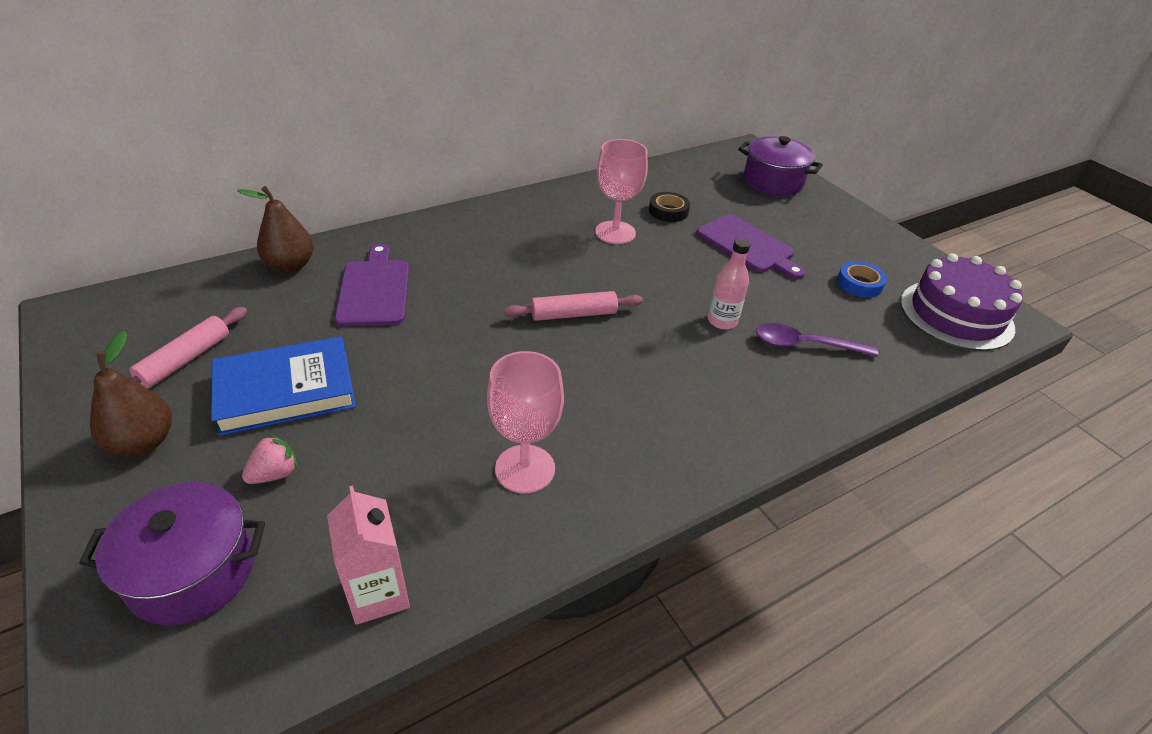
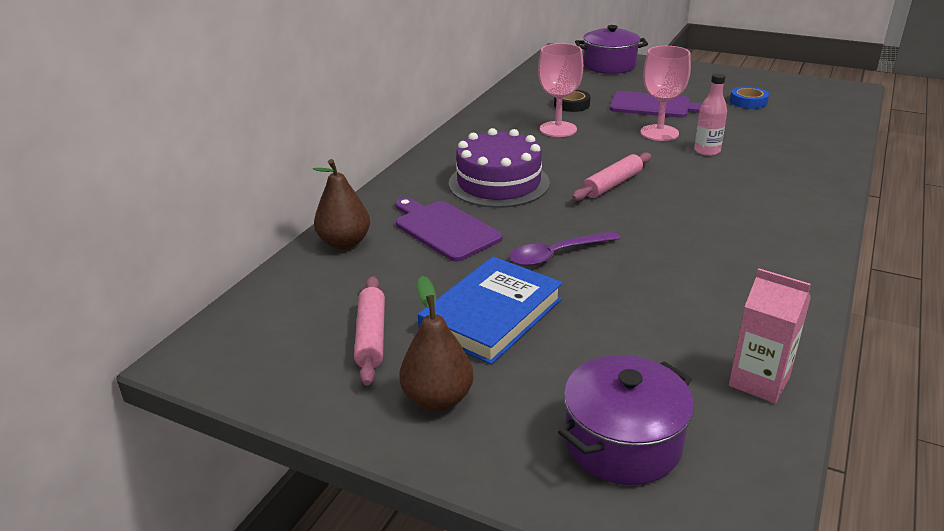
camera: 30 degrees left, 10 degrees down
(275, 474) = (575, 362): pink strawberry -> none
(525, 469) = (728, 276): pink goblet -> pink goblet (659, 133)
(805, 345) = (771, 144): purple spoon -> purple spoon (557, 255)
(956, 314) = (820, 98): purple cake -> purple cake (499, 183)

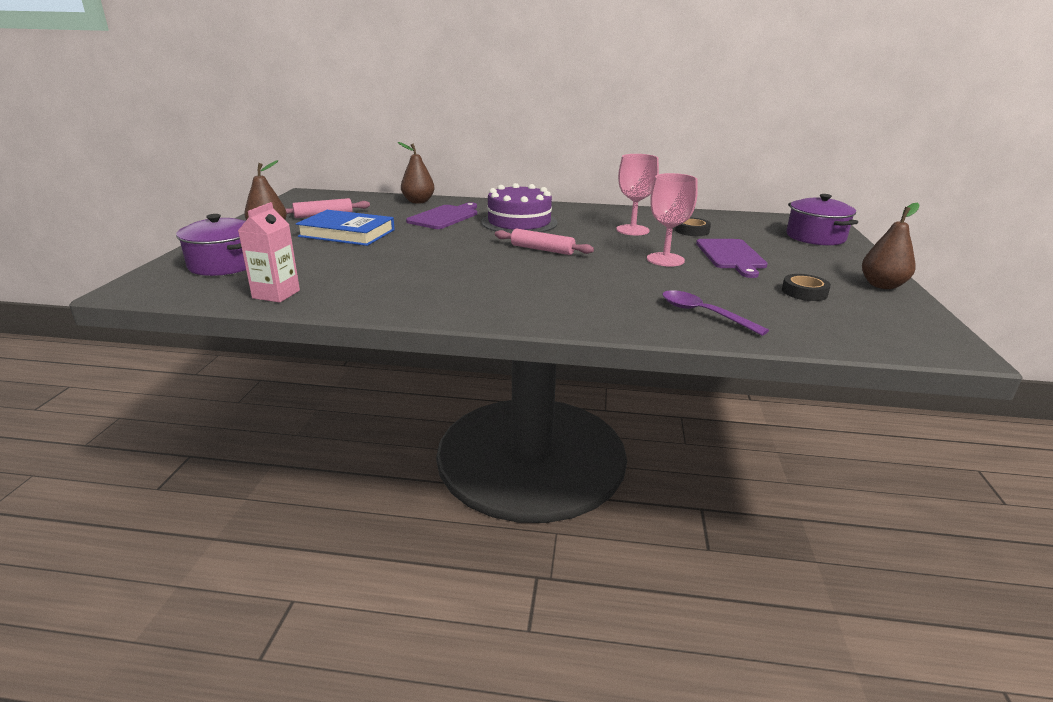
camera: 70 degrees right, 5 degrees down
(557, 255) = (423, 241): purple spoon -> purple spoon (704, 314)
(707, 151) = (643, 276): pink bottle -> none
(733, 75) = (882, 285): none -> brown pear
(748, 102) = (804, 292): blue tape -> black tape

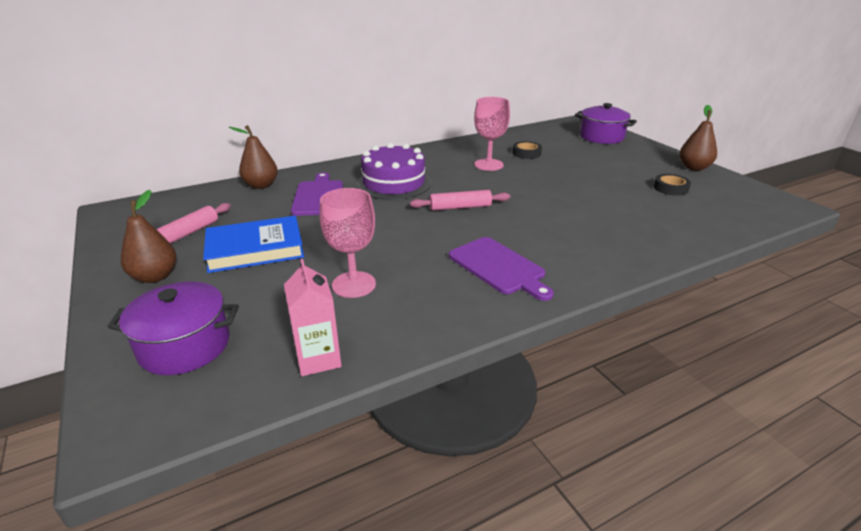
camera: 35 degrees left, 5 degrees up
(665, 260) = (555, 187): pink goblet -> pink goblet (354, 284)
(704, 314) = (655, 230): purple spoon -> none
(731, 256) = (585, 170): purple cutting board -> purple cutting board (498, 267)

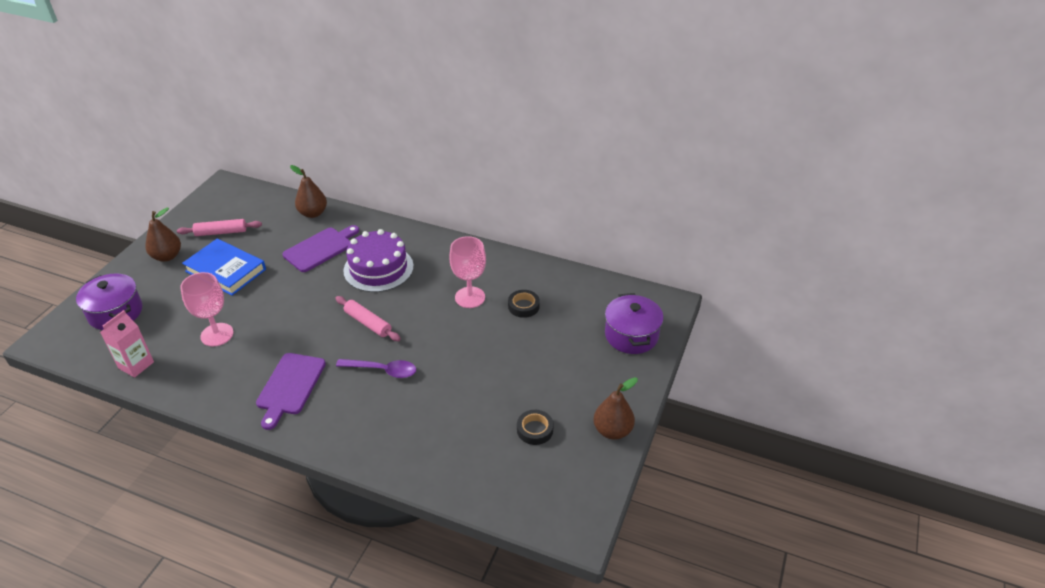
camera: 50 degrees right, 10 degrees up
(533, 219) = (382, 370): none -> purple spoon

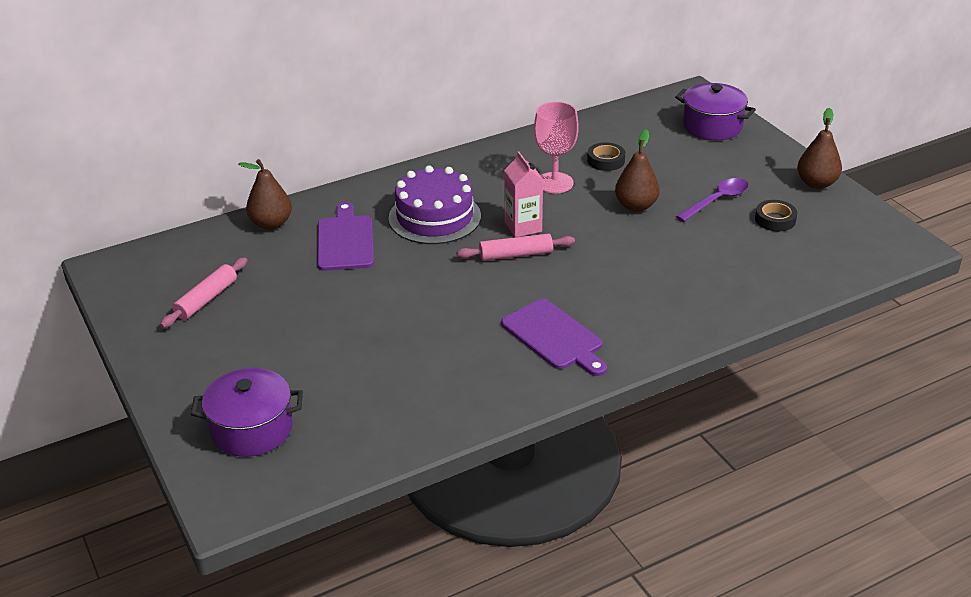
camera: 50 degrees left, 5 degrees down
(136, 365) = (379, 439): pink carton -> pink carton (523, 227)
(167, 256) = (193, 355): brown pear -> brown pear (636, 206)
(217, 334) = (402, 361): pink goblet -> none
(226, 270) = (289, 318): blue book -> none
(382, 370) = (599, 271): purple spoon -> purple spoon (717, 201)

